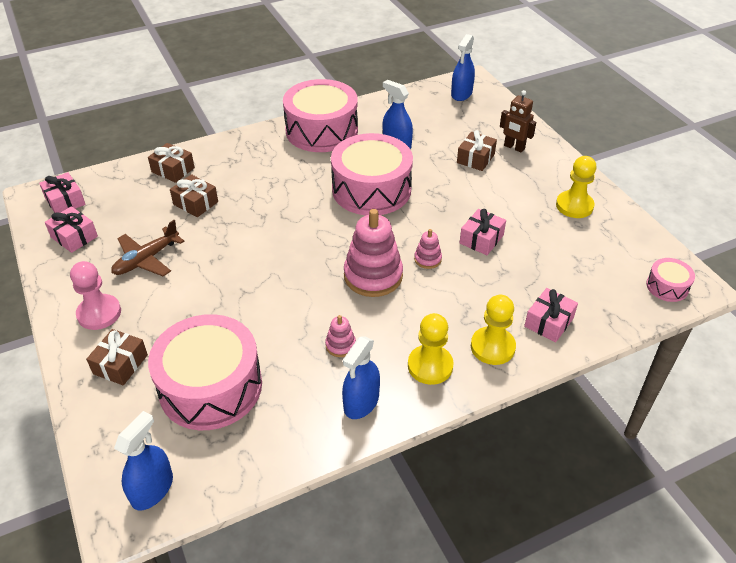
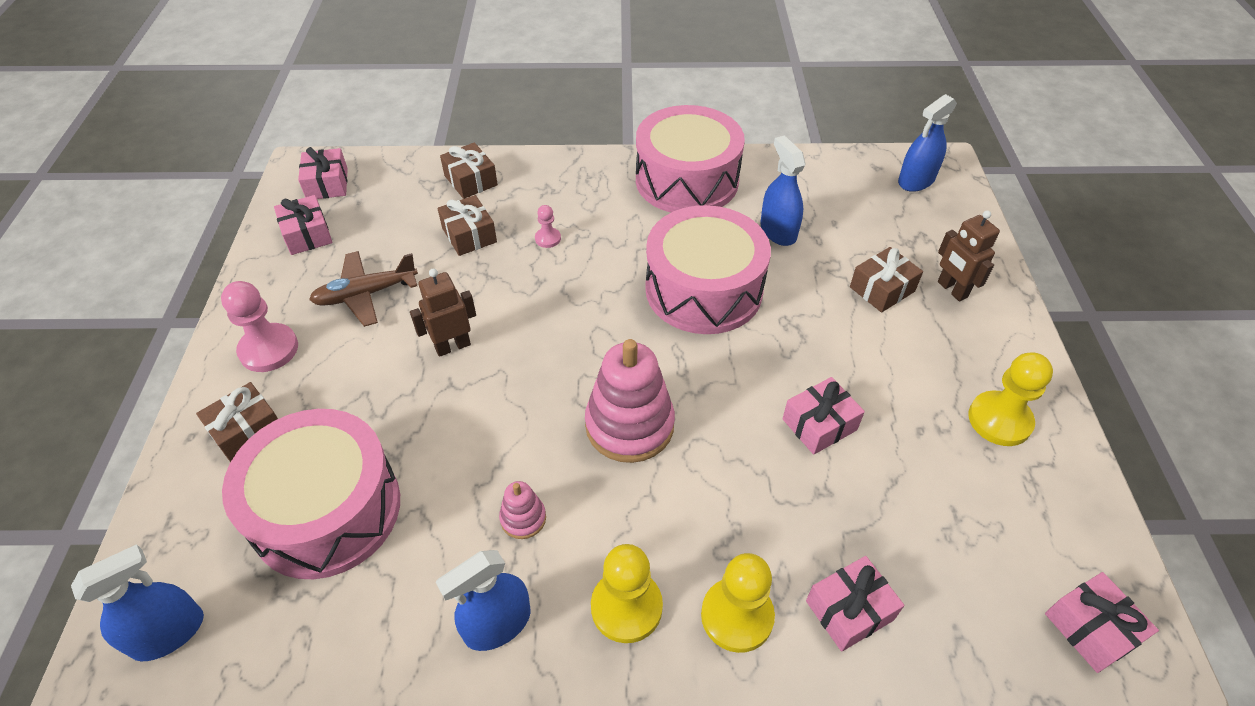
camera: 25 degrees right, 5 degrees up
(230, 270) = (452, 346): none -> brown robot
(252, 190) = (548, 238): none -> pink pawn
(427, 259) = (721, 428): pink stacking toy -> none
(667, 286) = (1090, 629): pink drum -> pink gift

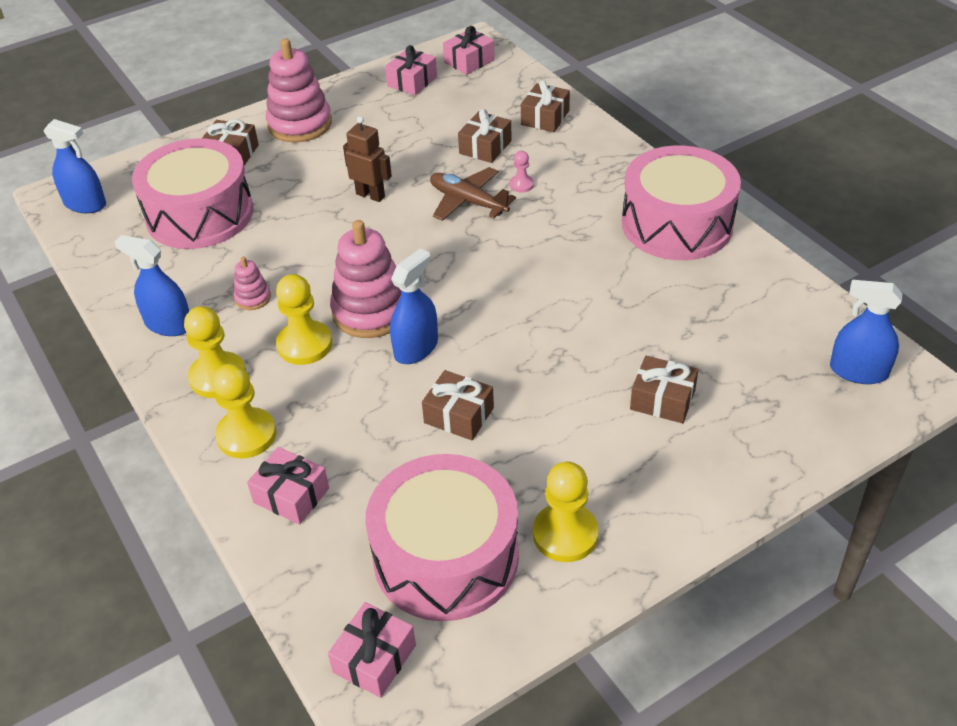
camera: 60 degrees right, 5 degrees down
(269, 349) = (300, 124): pink pawn -> pink stacking toy
(366, 294) = (382, 134): brown plane -> brown plane (468, 202)
(635, 502) = (304, 344): none -> yellow pawn
(703, 289) = (549, 290): pink drum -> pink drum (446, 557)
(778, 231) = (670, 304): blue spray bottle -> blue spray bottle (416, 348)
(819, 424) = (459, 415): pink gift -> brown gift
(951, 290) = (712, 449): brown robot -> none

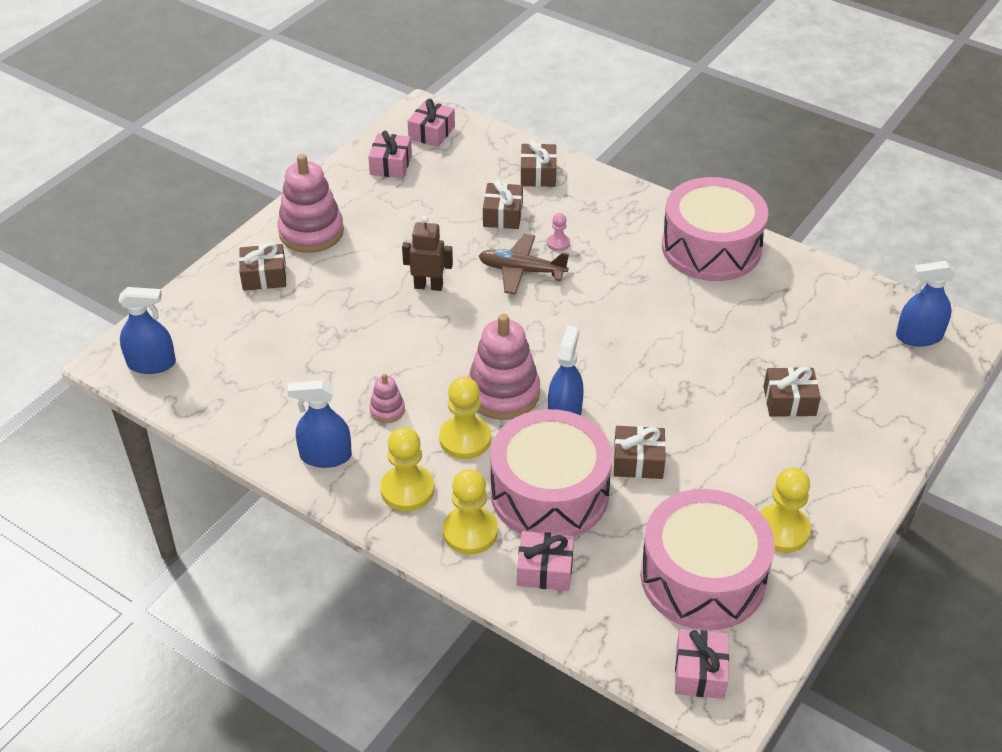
camera: 25 degrees left, 0 degrees up
(200, 214) = (277, 345): pink drum -> pink drum (549, 493)

